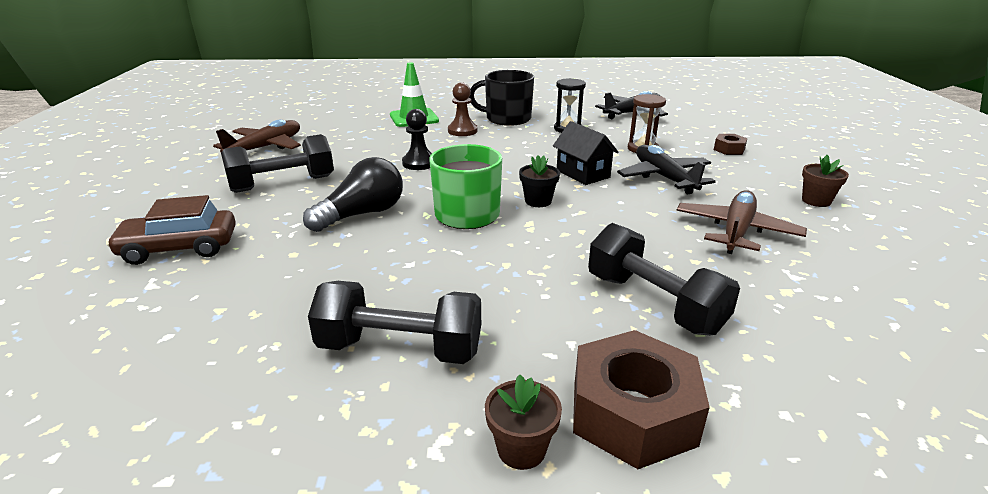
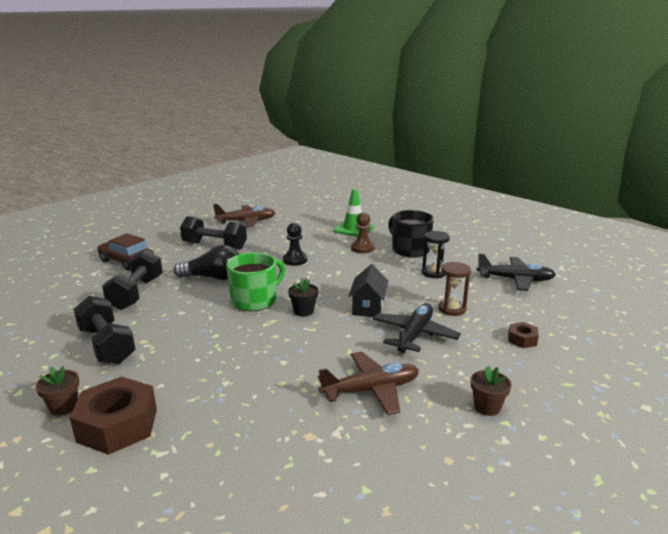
camera: 45 degrees right, 5 degrees down
(653, 303) = (230, 393): black dumbbell -> black dumbbell (136, 293)

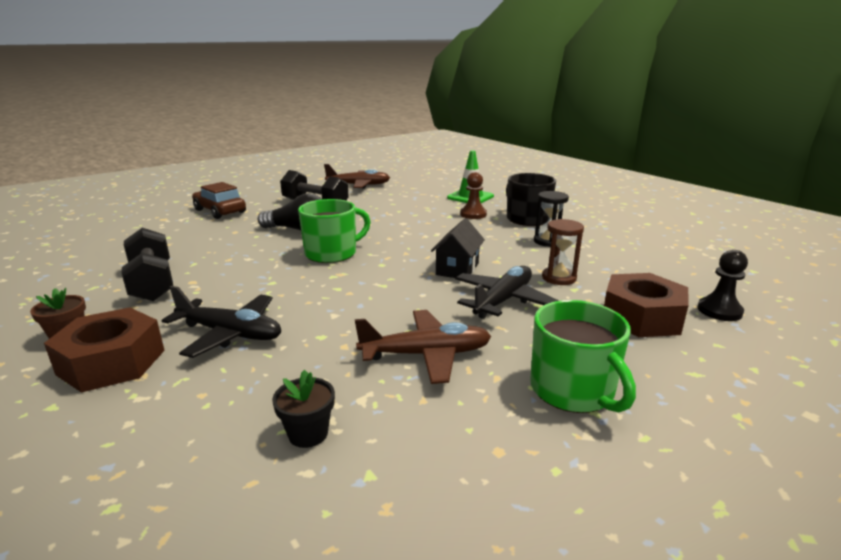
camera: 10 degrees right, 0 degrees up
(136, 293) = (212, 239): black dumbbell -> none
(295, 260) = (394, 220): black pawn -> black pawn (719, 311)
(303, 311) = (381, 267): black flower pot -> black flower pot (308, 433)
(487, 407) = (573, 390): brown flower pot -> green mug
(515, 279) = (648, 254): black plane -> black plane (230, 334)
(522, 339) = (641, 317): brown nut -> brown nut, size x2.07

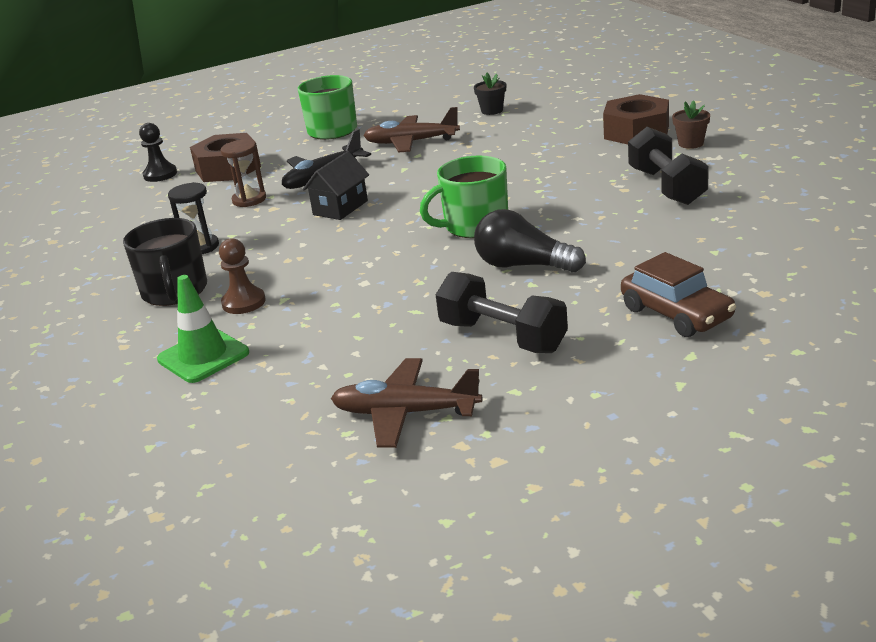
camera: 165 degrees left, 5 degrees up
(230, 334) = (559, 149): black plane -> none

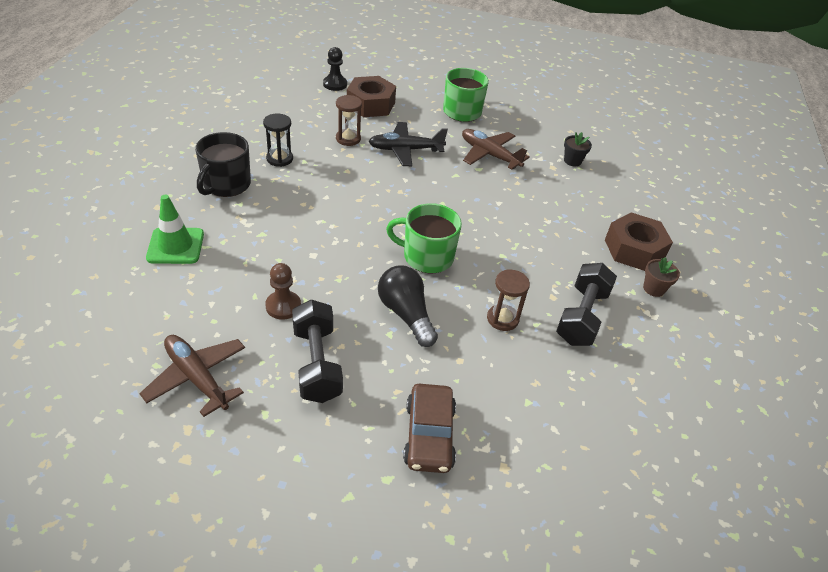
camera: 30 degrees right, 15 degrees up
(244, 302) = (242, 220): brown pawn -> brown pawn (283, 306)
(340, 208) = (381, 182): black house -> none
(608, 222) = (502, 319): none -> brown hourglass

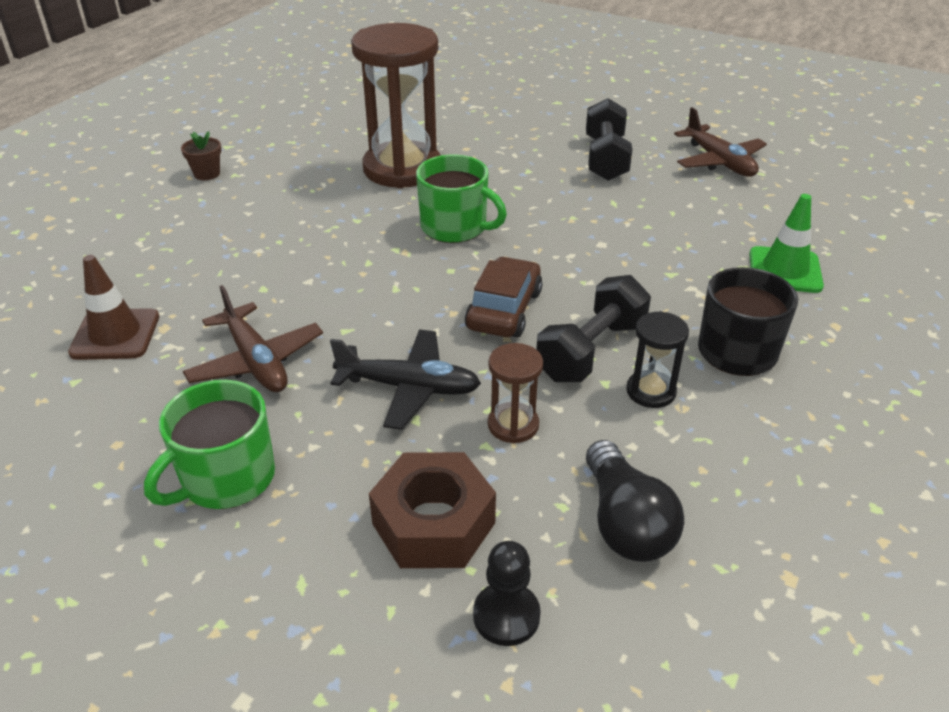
camera: 160 degrees left, 5 degrees down
(283, 306) = (639, 201): brown pawn -> none
(406, 314) = (504, 182): black light bulb -> black light bulb (625, 522)
(429, 435) = (516, 115): brown car -> brown car (504, 310)
(502, 319) = (402, 169): brown hourglass -> brown hourglass, size x2.23
(572, 161) = (115, 335): black flower pot -> brown traffic cone
(581, 317) = (315, 162): black dumbbell -> black dumbbell (591, 351)
(634, 249) = (180, 209): brown nut -> none

